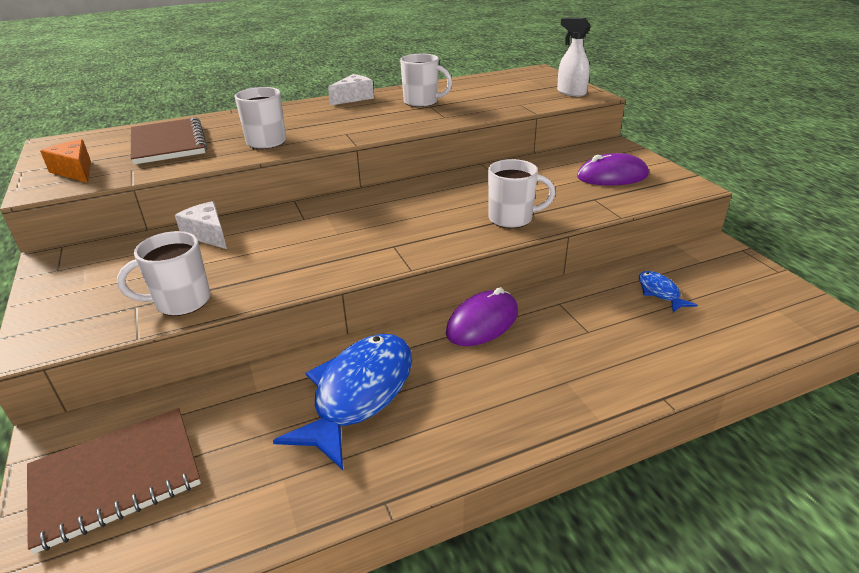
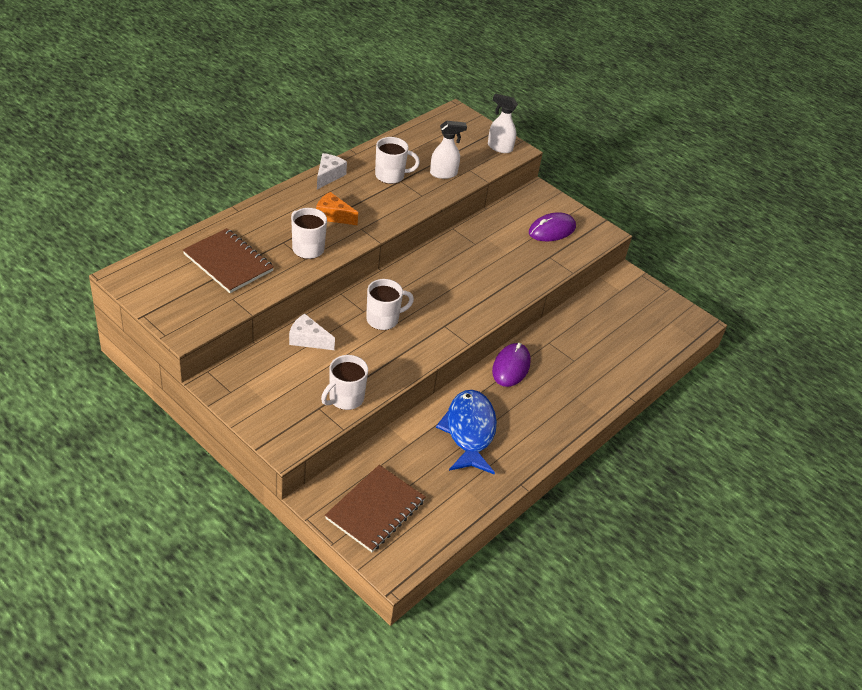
camera: 30 degrees left, 10 degrees up
(75, 171) = (189, 308): orange cheese -> orange cheese (333, 216)
(486, 104) = (444, 174): none -> white spray bottle
(512, 218) = (506, 286): white mug -> white mug (383, 319)
(660, 292) = (604, 322): blue fish -> none

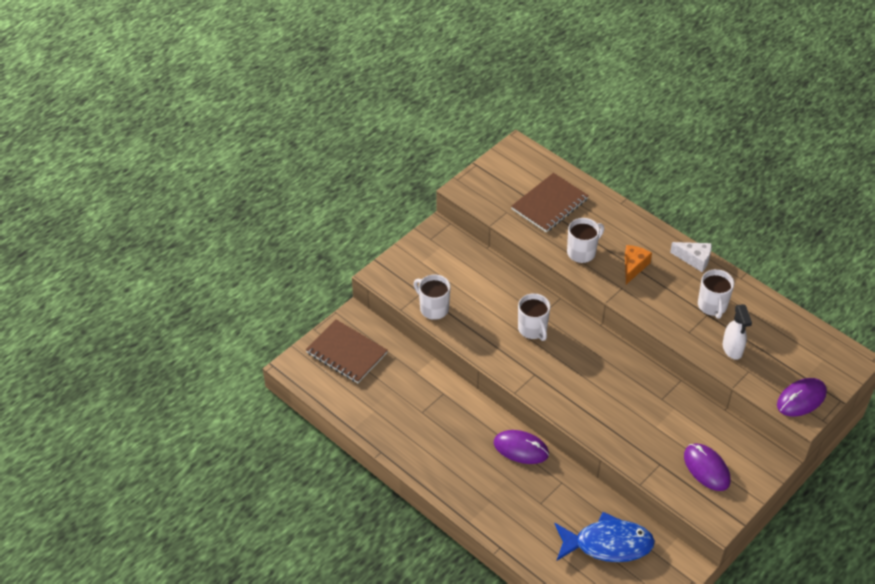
camera: 95 degrees right, 5 degrees up
(308, 339) = (497, 280): white cheese -> none
(469, 431) = (435, 415): blue fish -> blue fish (608, 544)
(499, 147) = (801, 399): white spray bottle -> purple mouse

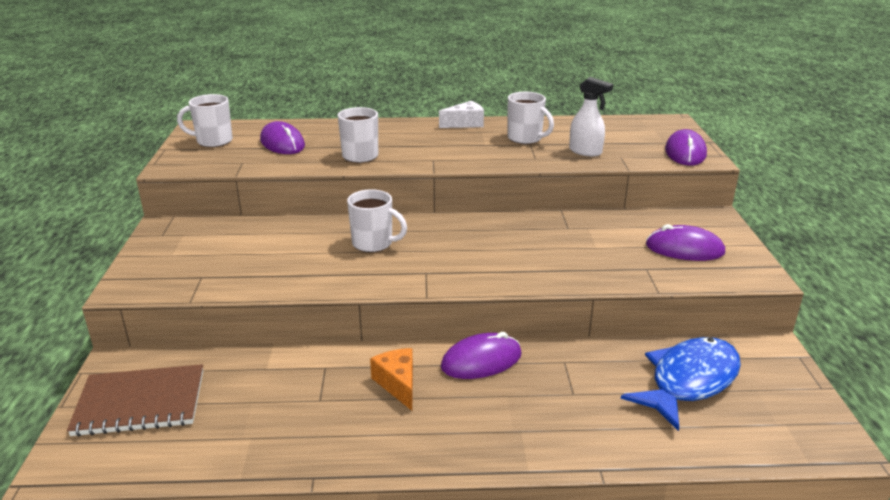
camera: 45 degrees left, 20 degrees down
(433, 308) = (234, 281): white mug -> white mug (213, 141)
(549, 204) = (282, 143): brown notebook -> purple mouse
(634, 267) = (422, 145): orange cheese -> orange cheese (398, 384)

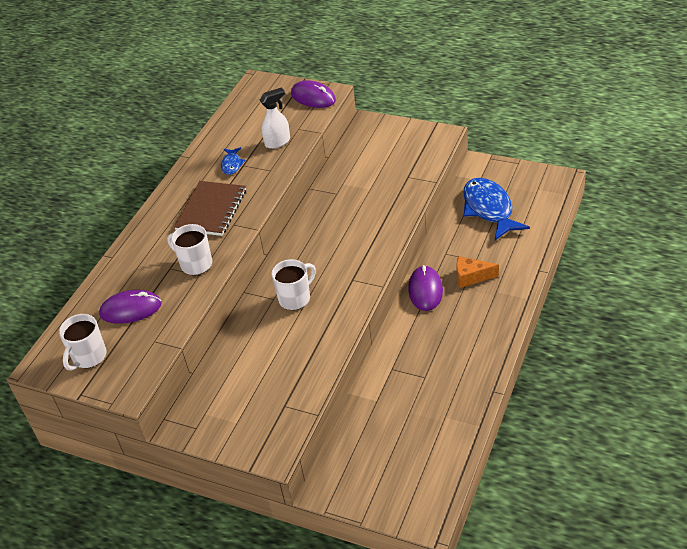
camera: 60 degrees left, 15 degrees up
(140, 403) = (381, 474): brown notebook -> brown notebook (211, 210)
(398, 384) = (428, 335): orange cheese -> orange cheese (471, 277)
(465, 124) = (175, 189): white cheese -> none
(525, 138) = (232, 164): white mug -> blue fish
(684, 249) = (396, 152): purple mouse -> none

